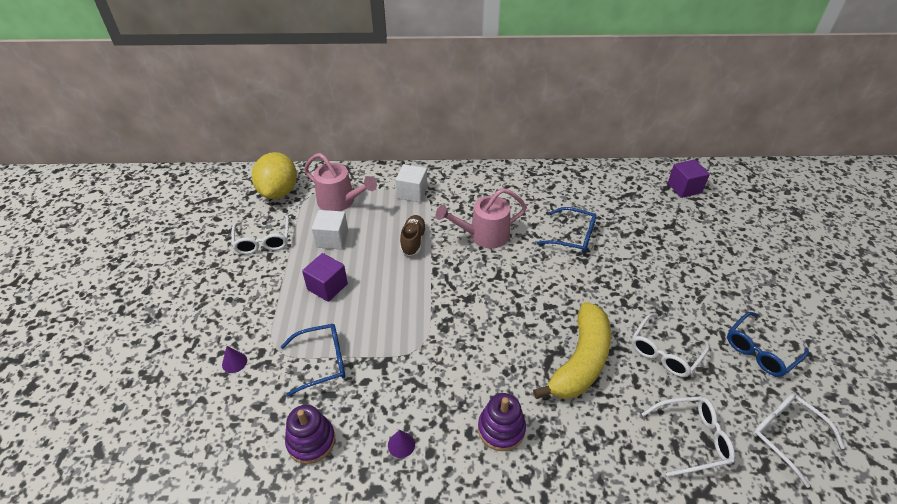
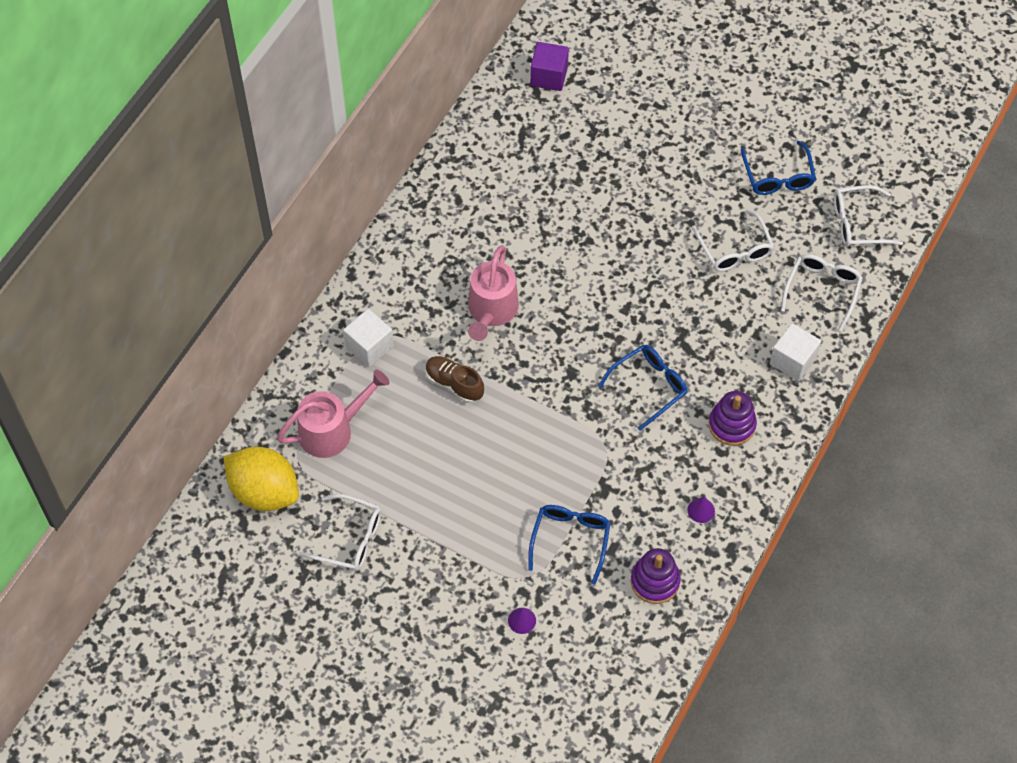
camera: 60 degrees left, 15 degrees up
(327, 287) = (470, 498): purple cube -> none
(332, 239) = (395, 464): white cube -> white cube (793, 360)
(573, 236) = (549, 229): blue glasses -> blue glasses (649, 387)
(580, 361) = (703, 322): yellow banana -> none

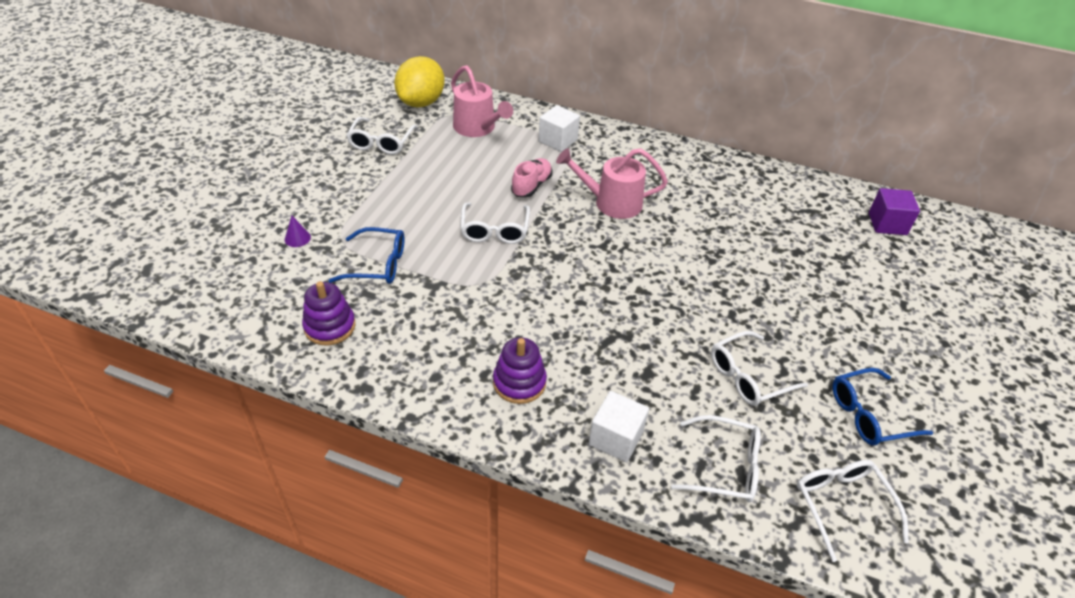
camera: 80 degrees right, 15 degrees down
(454, 384) = (531, 186): brown shoe -> pink shoe
(526, 427) = (495, 230): none -> white glasses
(649, 387) = (554, 312): blue glasses -> none
(701, 510) = (412, 360): purple cone -> none

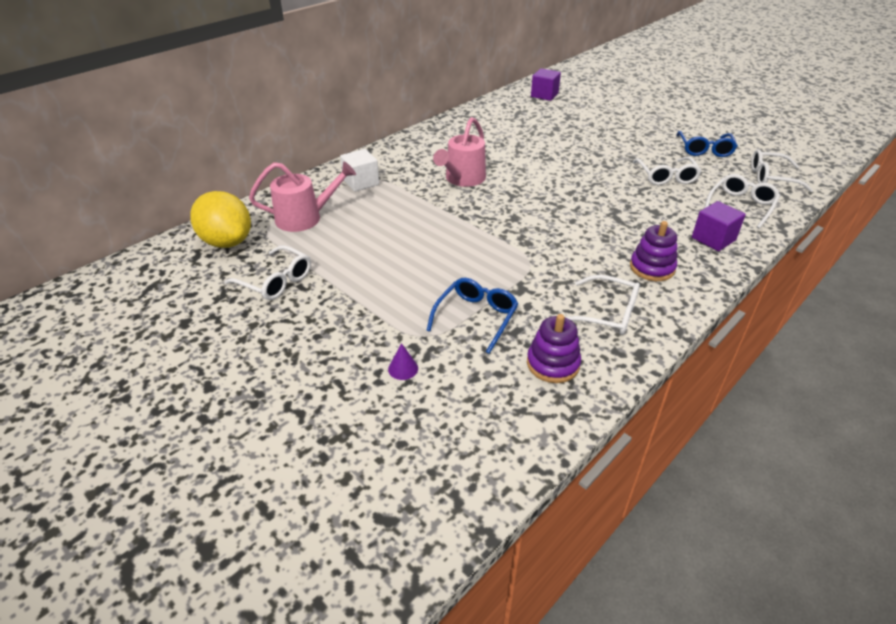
camera: 65 degrees left, 5 degrees down
(495, 230) = (464, 241): white glasses -> white glasses (607, 313)
(531, 186) = (415, 209): pink shoe -> none
(616, 438) = (713, 239): white cube -> purple cube

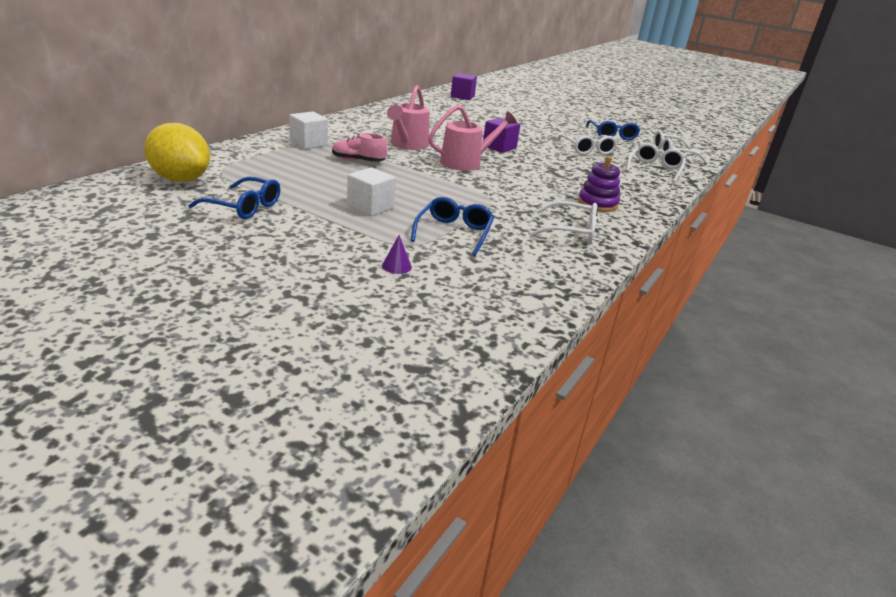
camera: 15 degrees left, 10 degrees down
(276, 281) = (244, 207): white glasses -> blue glasses
(305, 218) = (259, 165): pink watering can -> pink watering can (466, 162)
(399, 278) = (370, 207): none -> white cube
(404, 207) = (358, 161): none -> pink shoe
(553, 364) = (536, 262): purple stacking toy -> none
(713, 239) = (640, 187): purple cube -> purple cube (499, 147)

